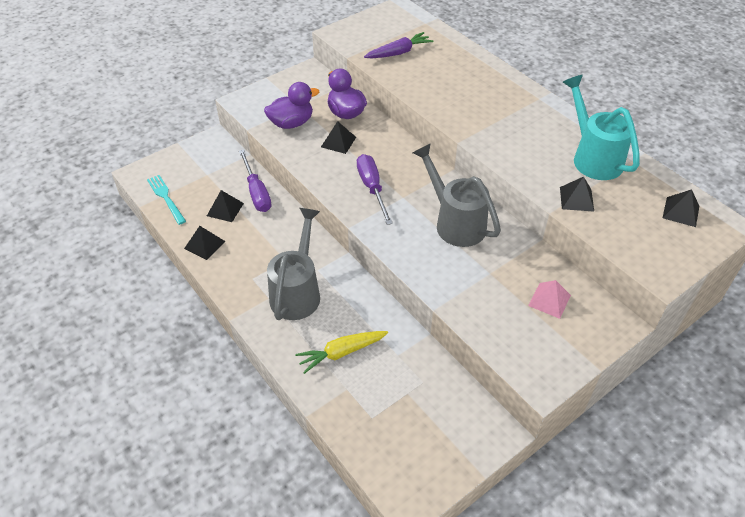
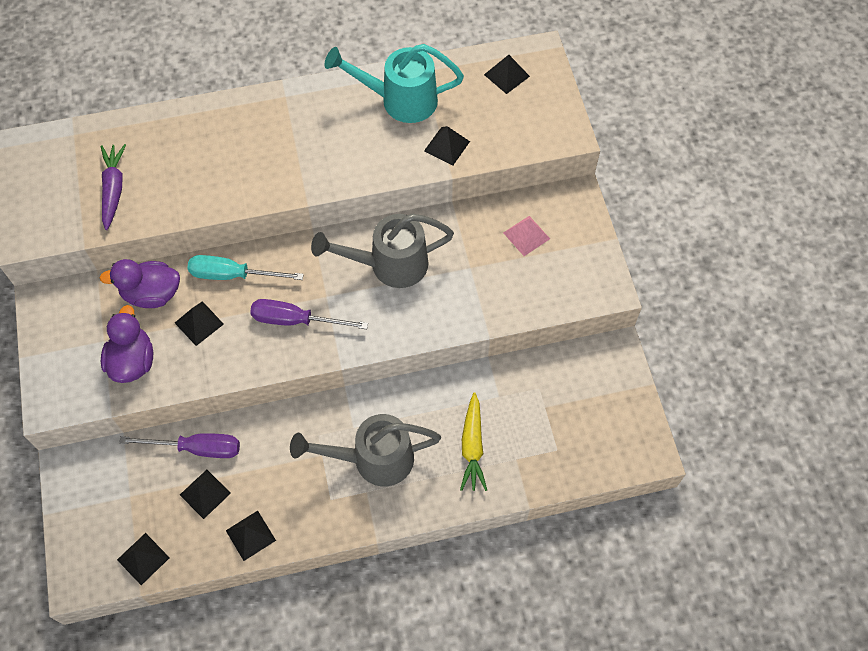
camera: 65 degrees left, 15 degrees up
(165, 197) = (143, 558): turquoise fork -> black pyramid
(297, 292) = (373, 459): grey watering can -> grey watering can turned 45 degrees counterclockwise
(386, 143) = (233, 275): none -> turquoise screwdriver

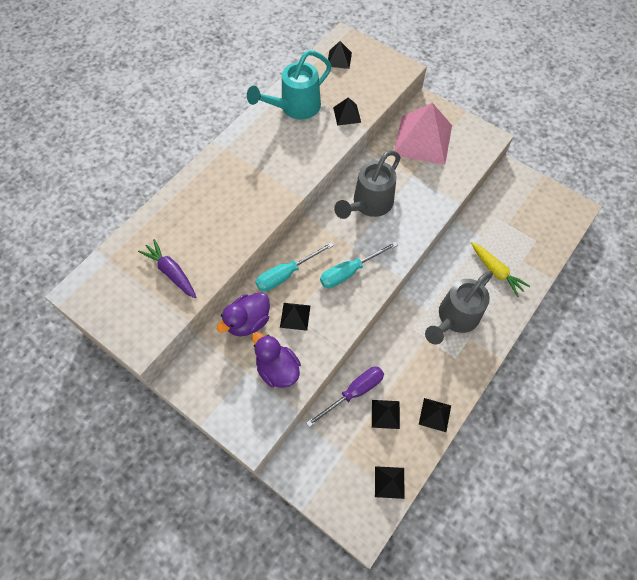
camera: 40 degrees left, 0 degrees up
(295, 320) = (349, 272): purple screwdriver -> turquoise screwdriver
(526, 235) = (422, 140): pink pyramid -> pink pyramid, size x2.22

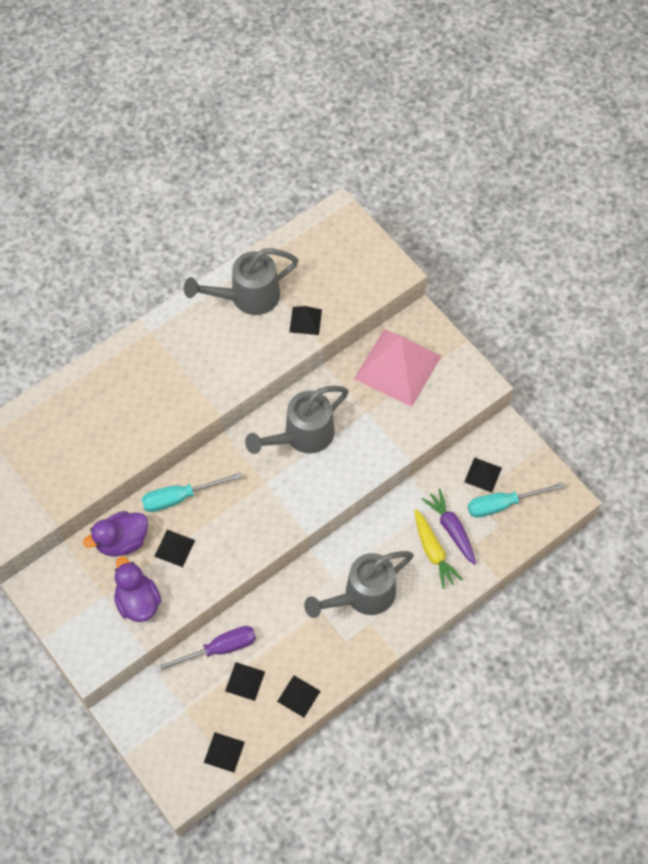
camera: 15 degrees right, 0 degrees up
(171, 272) = (52, 468): purple carrot -> purple carrot (451, 529)
(295, 108) = (247, 297): turquoise watering can -> grey watering can
(339, 59) = (322, 241): black pyramid -> black pyramid (483, 474)
(349, 272) = (251, 512): turquoise screwdriver -> turquoise screwdriver (503, 504)

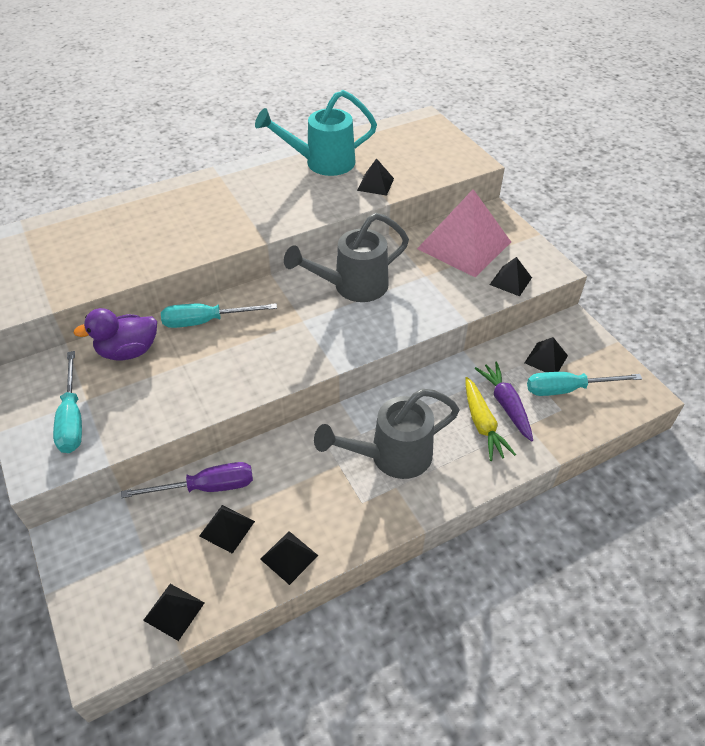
camera: 10 degrees right, 15 degrees down
(100, 615) = (72, 418): none -> turquoise screwdriver
(138, 601) = (122, 410): purple duck -> none
(174, 548) = (183, 365): black pyramid -> black pyramid (510, 281)
(247, 297) = (322, 163): grey watering can -> turquoise watering can

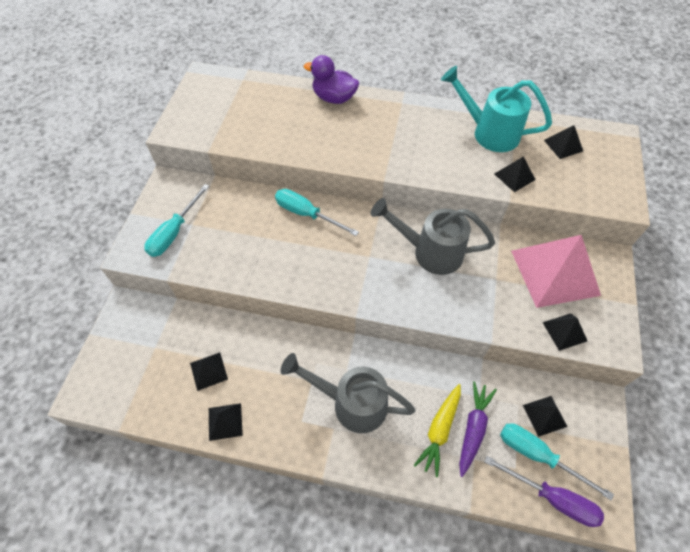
camera: 40 degrees right, 10 degrees up
(128, 351) = (243, 205): purple duck -> purple duck (334, 98)
(174, 611) = (137, 401): black pyramid -> black pyramid (563, 145)
(206, 487) = (221, 333): purple screwdriver -> purple screwdriver (552, 498)

